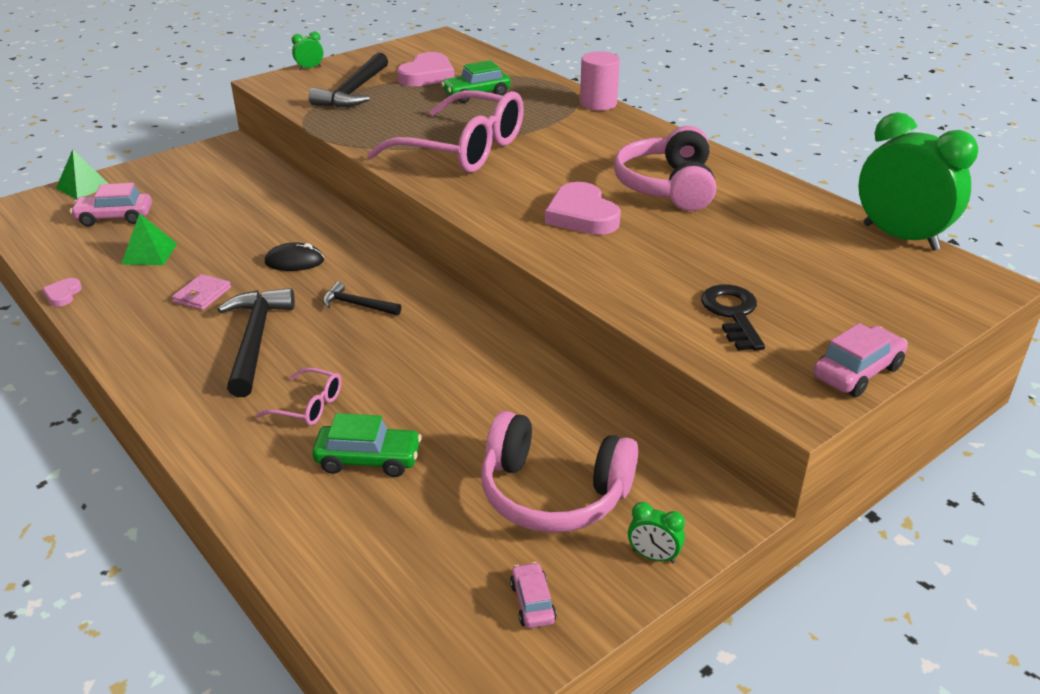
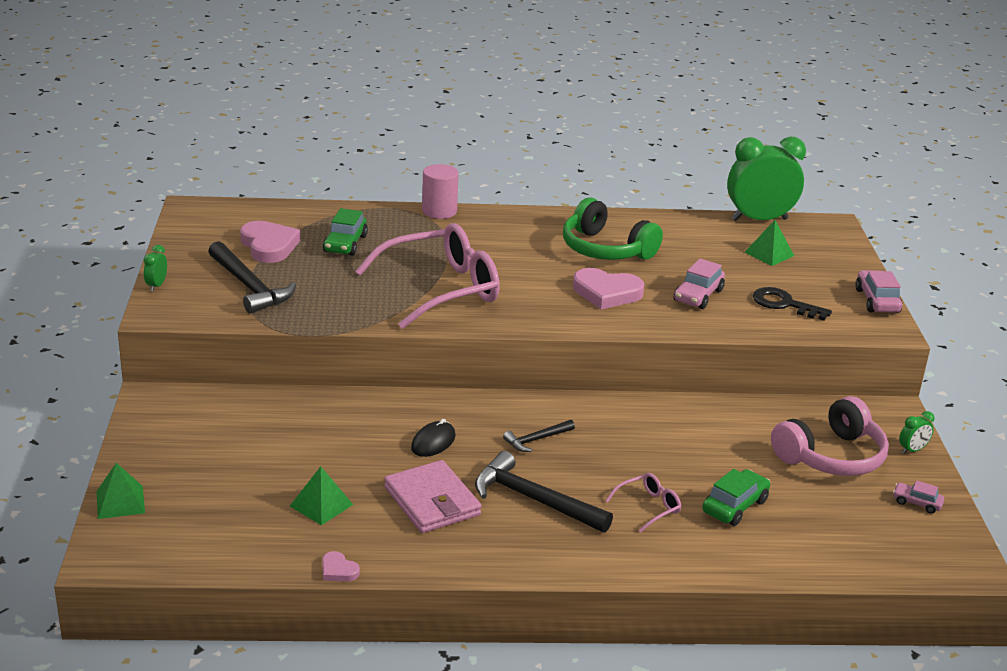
camera: 55 degrees left, 5 degrees down
(115, 217) = (219, 503): pink car -> pink car (698, 296)
(202, 295) = (432, 501): pink wallet -> pink wallet, size x1.85
(667, 186) = (605, 249): pink headphones -> green headphones
(832, 268) = (769, 254): none -> green pyramid

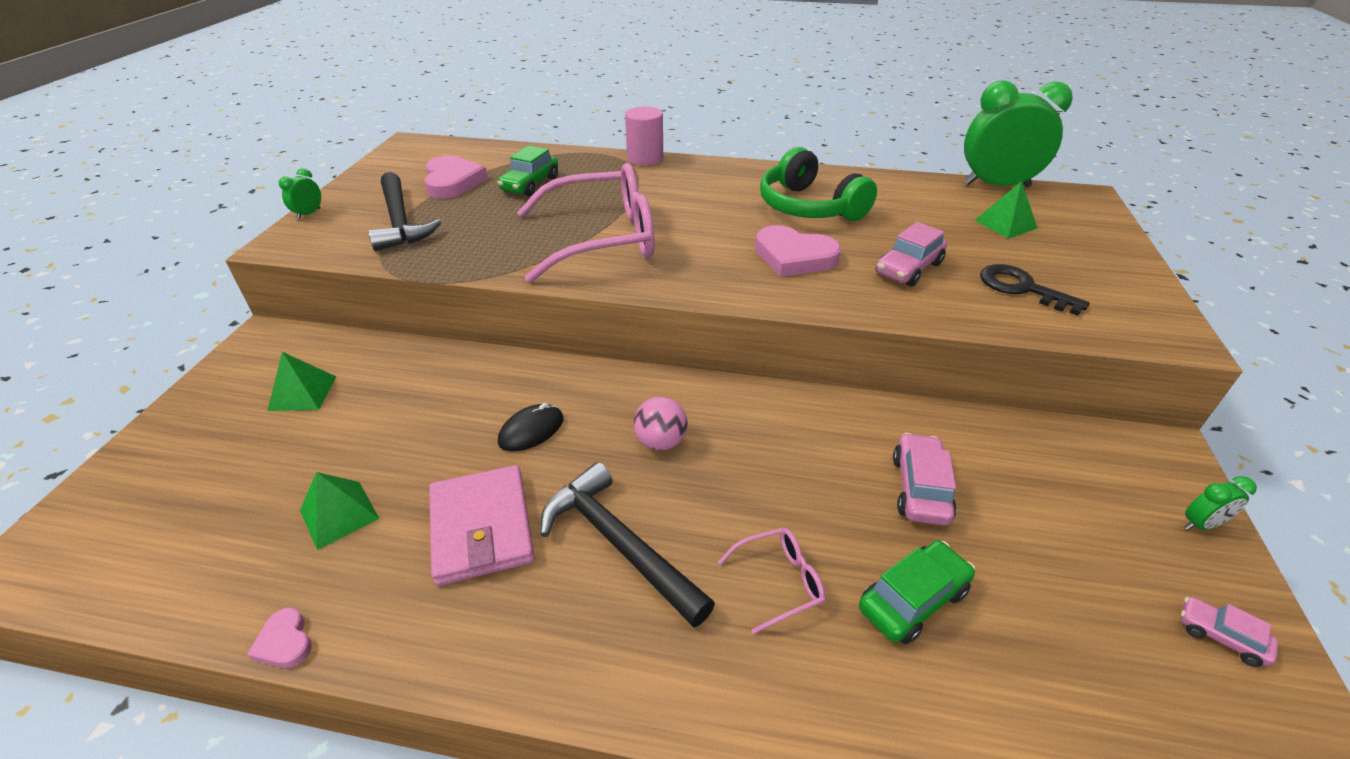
camera: 15 degrees right, 10 degrees up
(120, 502) = (113, 476): green pyramid -> green pyramid (302, 393)
(536, 440) = (660, 442): black hammer -> pink ball
(831, 456) = (1072, 521): pink headphones -> none
(877, 301) = (1152, 293): pink car -> pink car (920, 488)

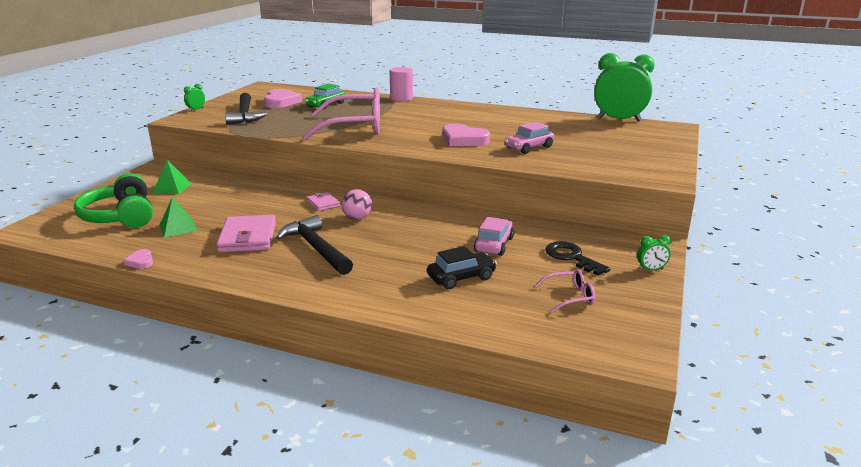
camera: 10 degrees right, 15 degrees down
(531, 430) = (288, 209): black mouse -> none
(587, 407) = (323, 203): none -> pink wallet
(779, 581) = (393, 266): pink glasses -> pink glasses (570, 297)
(808, 207) = (488, 122): green headphones -> green headphones (120, 216)
(913, 599) = (461, 278): green car -> black car
(1005, 224) = (608, 135): green pyramid -> none
(1022, 288) = (592, 158): black key -> black key (572, 257)
(1220, 636) = (624, 303): pink car -> none

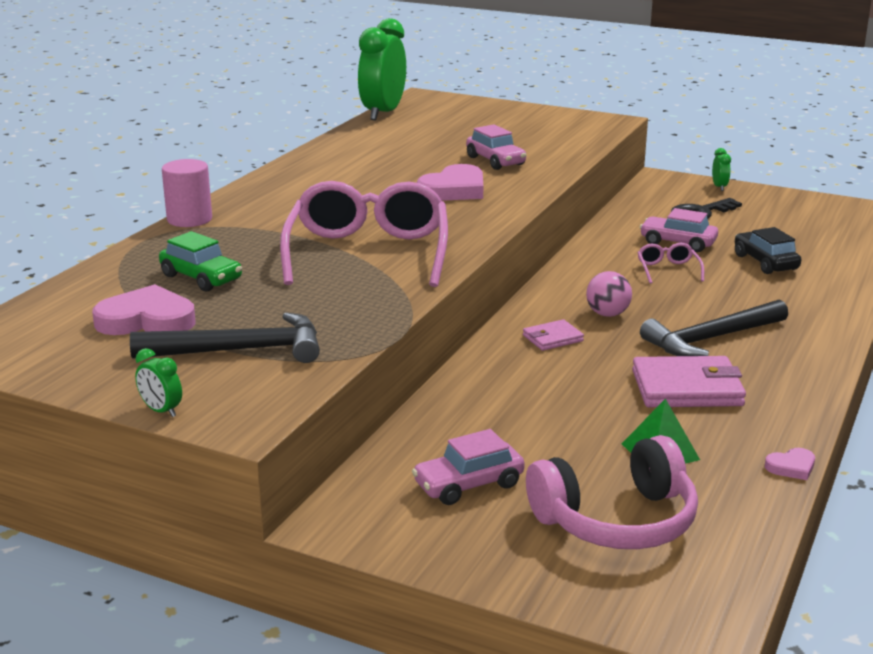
camera: 85 degrees left, 0 degrees up
(120, 216) = (617, 521): green headphones -> pink headphones
(172, 188) = (468, 484): green pyramid -> pink car
(570, 297) = (787, 221): pink glasses -> pink glasses (668, 270)

